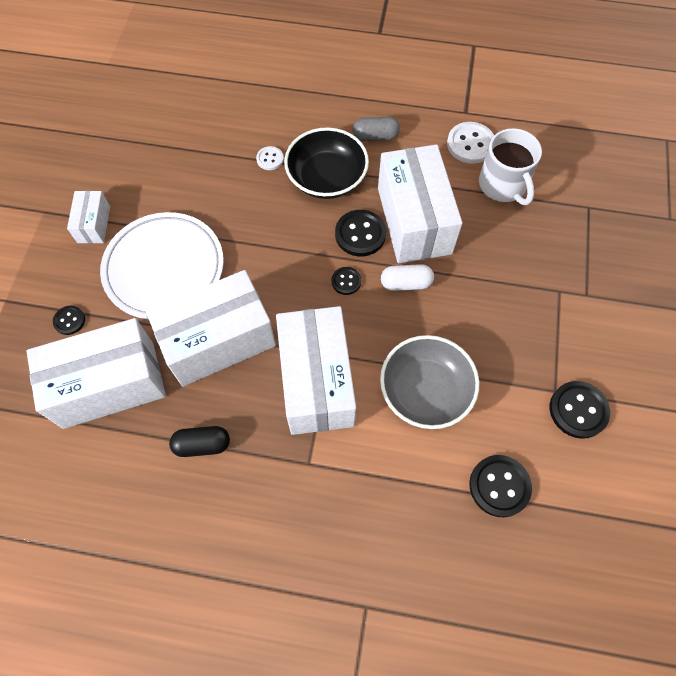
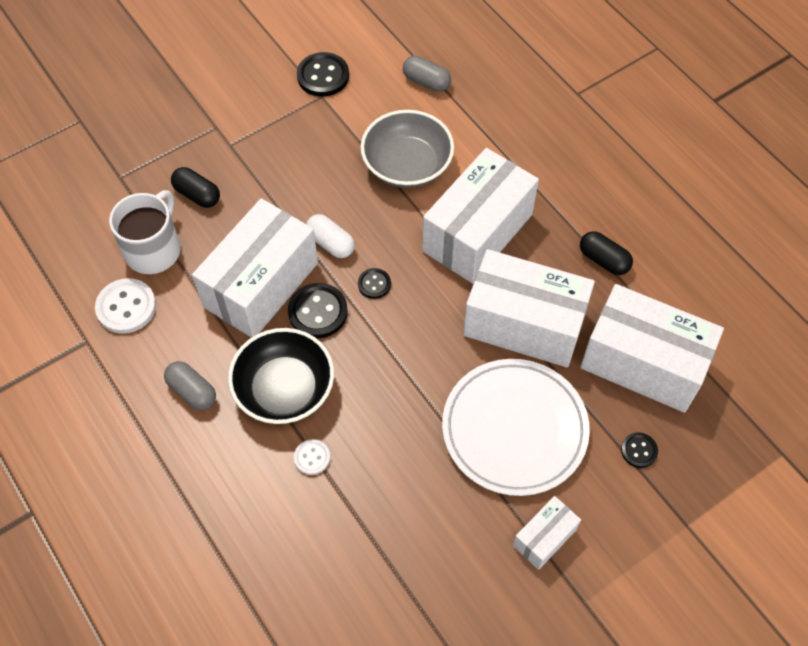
camera: 135 degrees left, 5 degrees down
(499, 486) = (426, 82): black button -> grey capsule
(528, 239) = (197, 195): none -> black capsule

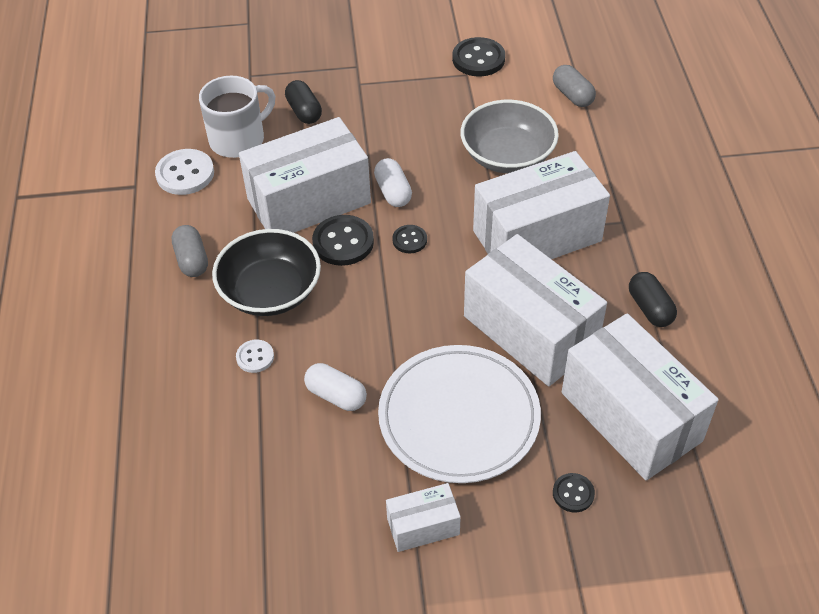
camera: 30 degrees right, 10 degrees down
(404, 459) = (336, 395): none -> white capsule

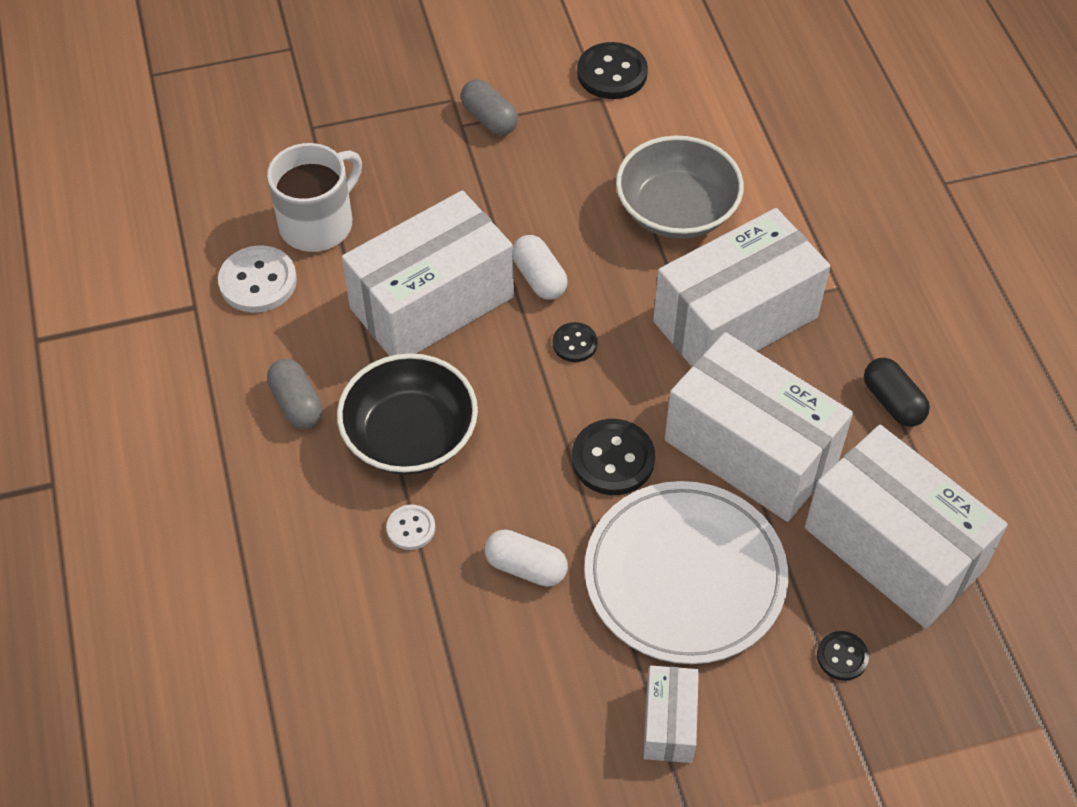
camera: 10 degrees left, 5 degrees up
(304, 111) = (397, 173): black capsule -> none
(343, 242) = (489, 356): black button -> black button (613, 459)
(423, 526) = (669, 723): white box -> white box turned 60 degrees counterclockwise
(572, 95) = (744, 115): grey capsule -> grey capsule (489, 119)

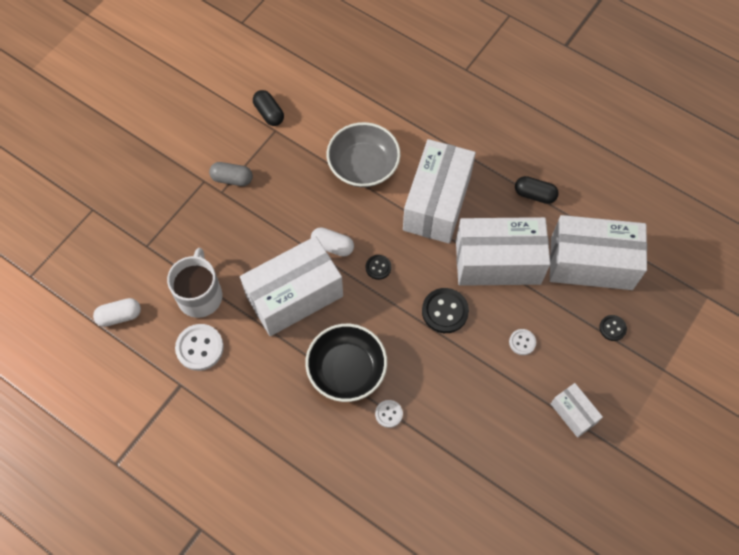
camera: 40 degrees left, 10 degrees up
(297, 404) = (279, 395): grey capsule -> none
(432, 303) = (294, 296): white box -> white box turned 45 degrees clockwise
(526, 567) = (454, 392): white capsule -> white capsule (119, 316)
(612, 73) = (269, 113): black button -> black capsule
(685, 576) = (522, 342): white plate -> white button

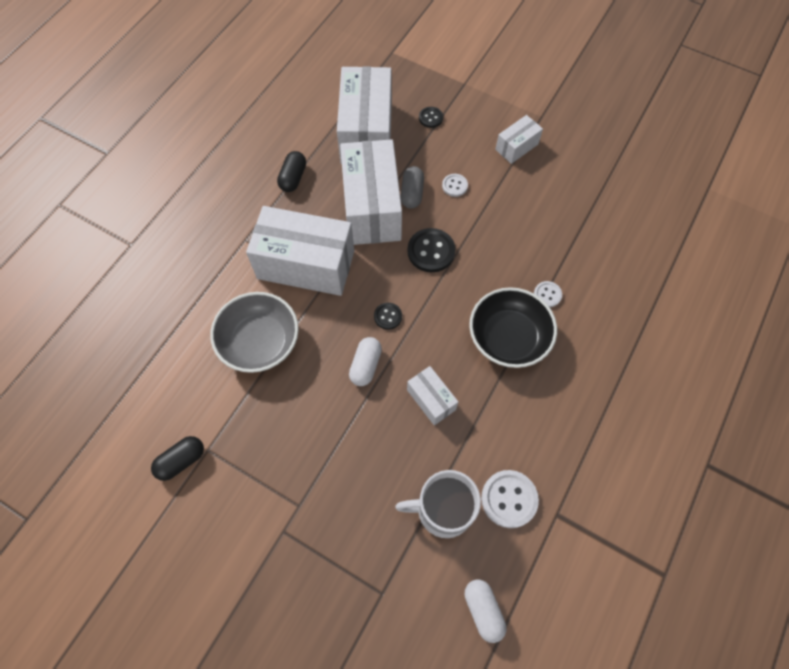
camera: 95 degrees left, 0 degrees up
(232, 179) = (279, 494): grey capsule -> grey capsule (412, 193)
(294, 296) = (431, 400): white box -> white box, size x0.48

